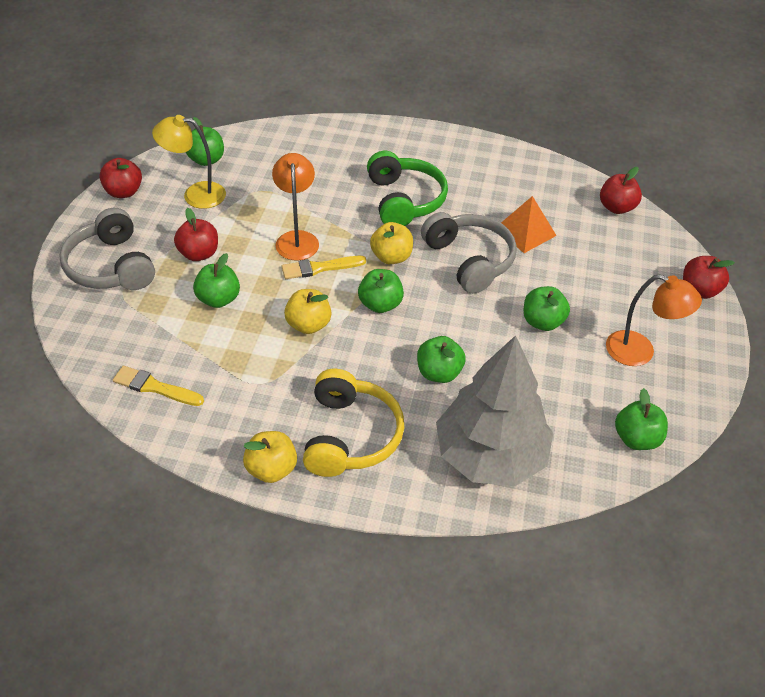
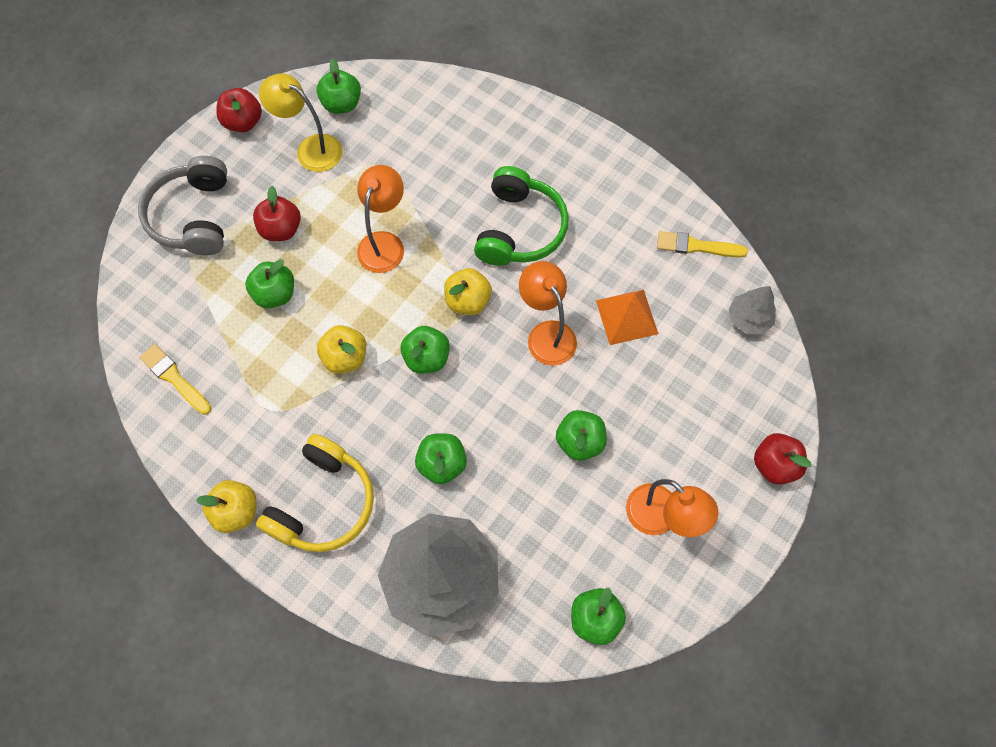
camera: 25 degrees right, 20 degrees up
(319, 268) = (389, 289): yellow brush -> yellow brush (696, 246)
(469, 260) = (546, 334): grey headphones -> orange lamp
(616, 207) = (748, 318): red apple -> grey tree

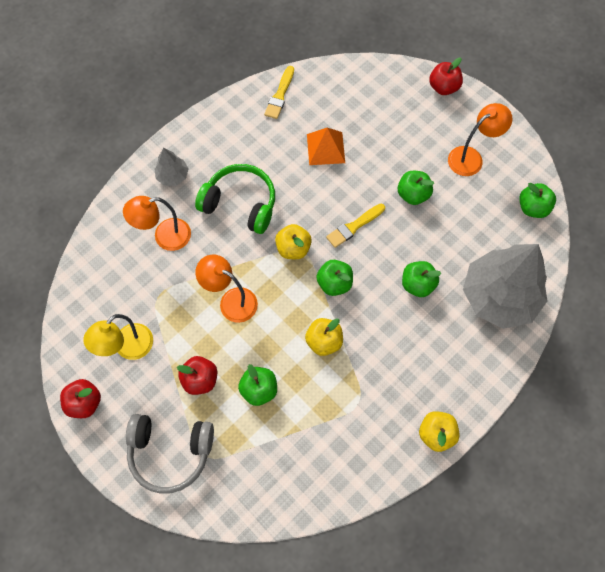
camera: 80 degrees left, 0 degrees up
(174, 378) = (319, 476): yellow brush -> yellow brush (354, 226)
(323, 503) = (437, 369): yellow headphones -> none
(342, 104) = (90, 318): green apple -> none
(546, 334) = (329, 200): orange lamp -> orange lamp (164, 237)
(748, 318) = (340, 77): grey tree -> grey tree (172, 176)

